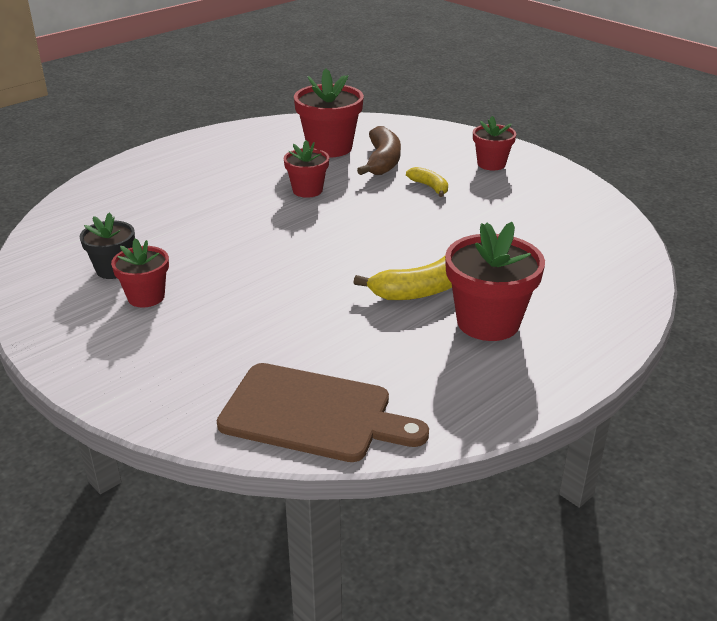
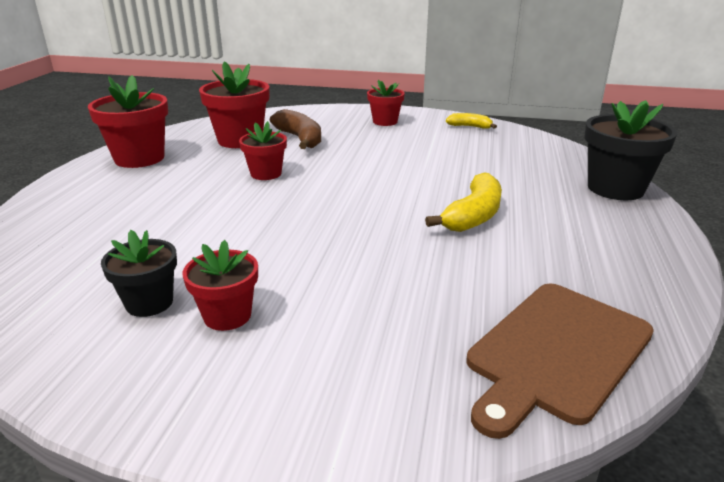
camera: 35 degrees left, 5 degrees down
(313, 414) = (556, 352): brown cutting board -> brown cutting board turned 150 degrees clockwise
(429, 187) = (364, 146): yellow banana -> yellow banana (470, 126)
(488, 322) = (555, 220): red flower pot -> red flower pot (139, 158)
(608, 315) = (615, 188): none -> black flower pot

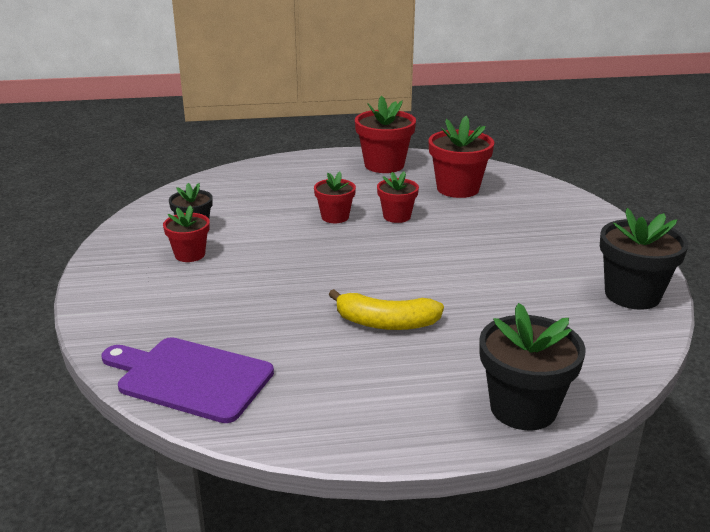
camera: 70 degrees right, 0 degrees up
(300, 139) = (489, 212): brown banana -> none
(385, 122) = (586, 242): red flower pot -> red flower pot (335, 217)
(470, 126) = (632, 295): yellow banana -> black flower pot
(556, 352) = (190, 378): brown cutting board -> purple cutting board

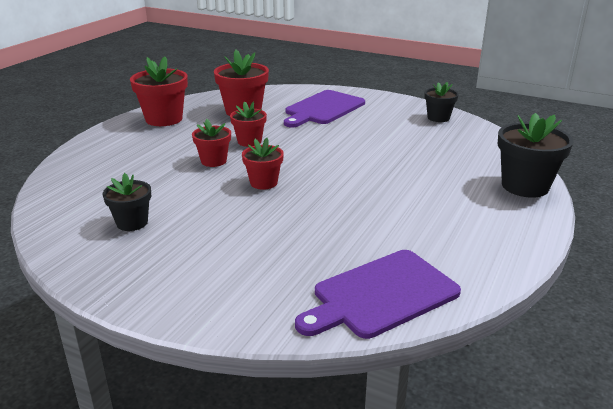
camera: 55 degrees left, 0 degrees up
(190, 254) = (176, 238): red flower pot -> red flower pot (263, 183)
(386, 323) = (389, 193): yellow banana -> none
(534, 222) = (323, 109): none -> purple cutting board
(632, 295) = (438, 118): black flower pot -> black flower pot, size x0.60

